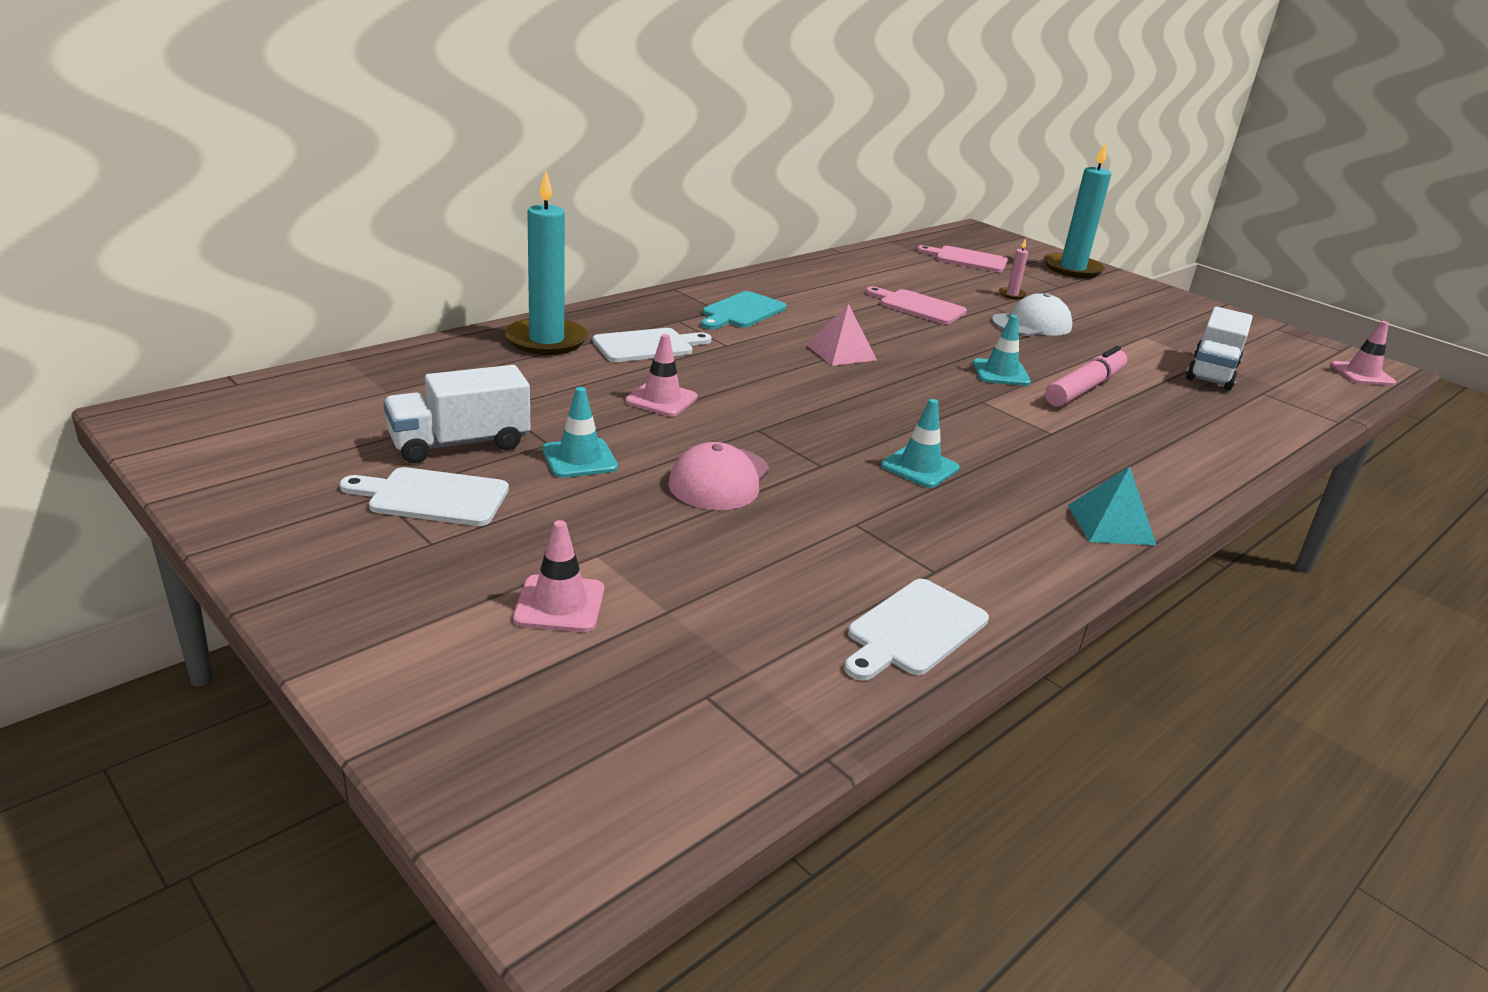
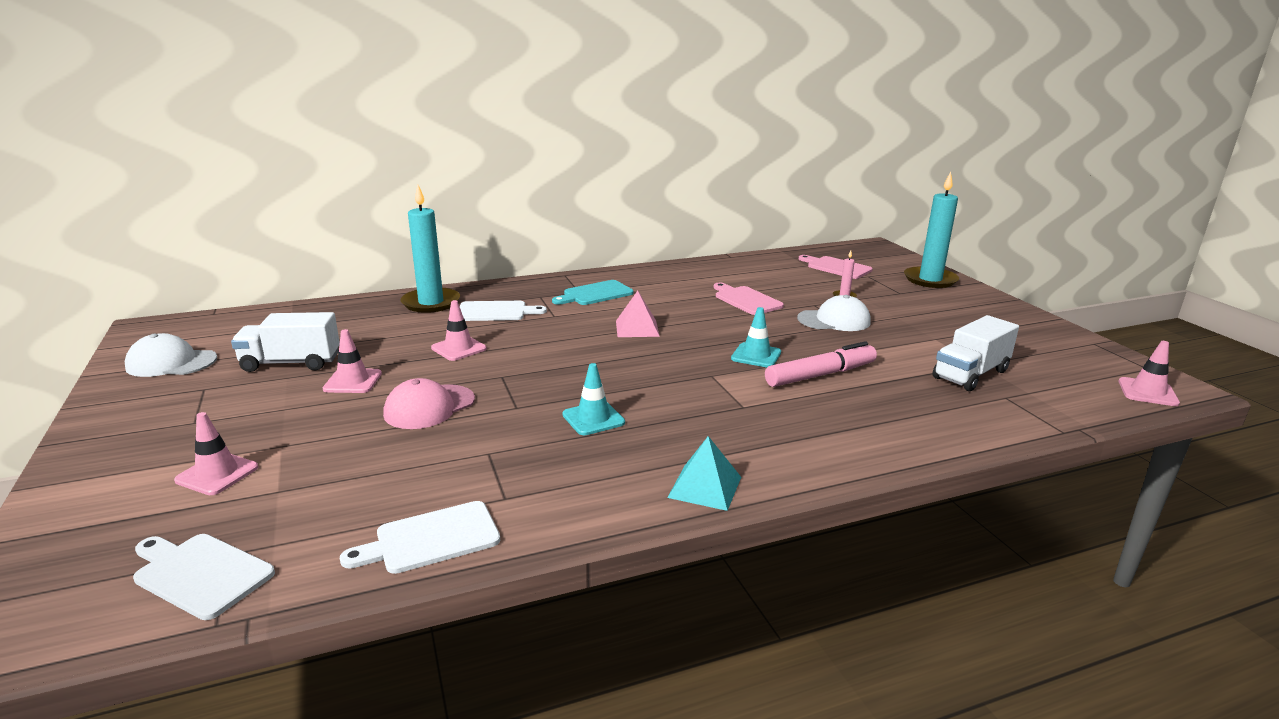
camera: 25 degrees right, 5 degrees down
(274, 465) = (171, 363): none -> white cap
(433, 497) = (232, 394): white cutting board -> white cutting board (200, 573)
(579, 459) = (353, 381): turquoise traffic cone -> pink traffic cone

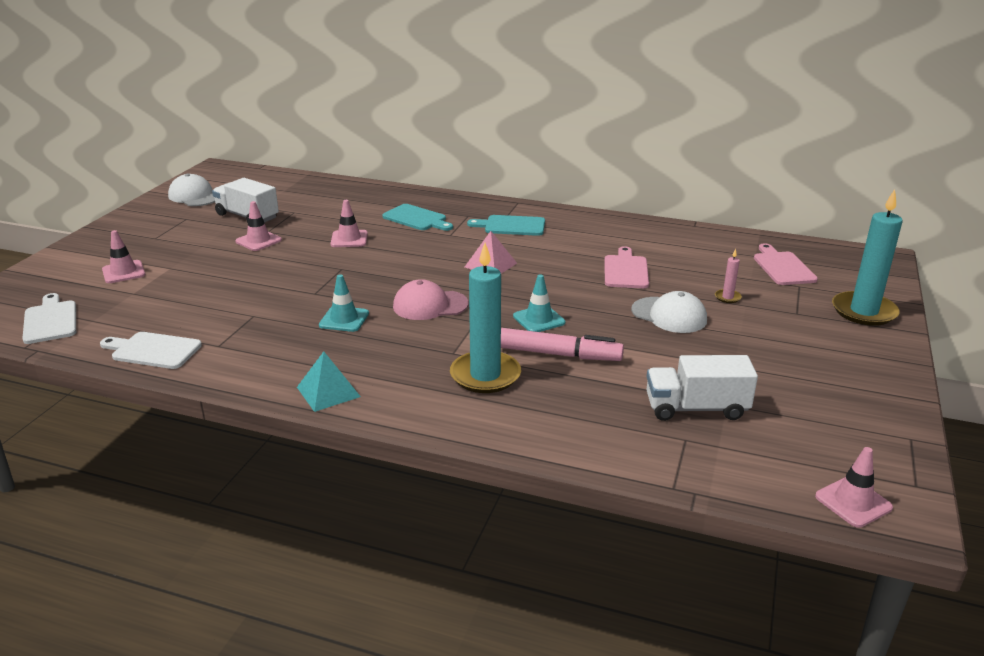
camera: 40 degrees right, 5 degrees up
(429, 407) = (270, 273): pink cap -> pink cap (430, 305)
(431, 303) = (387, 198): turquoise candle -> turquoise candle (485, 375)
(495, 312) = (417, 218): white cutting board -> turquoise cutting board

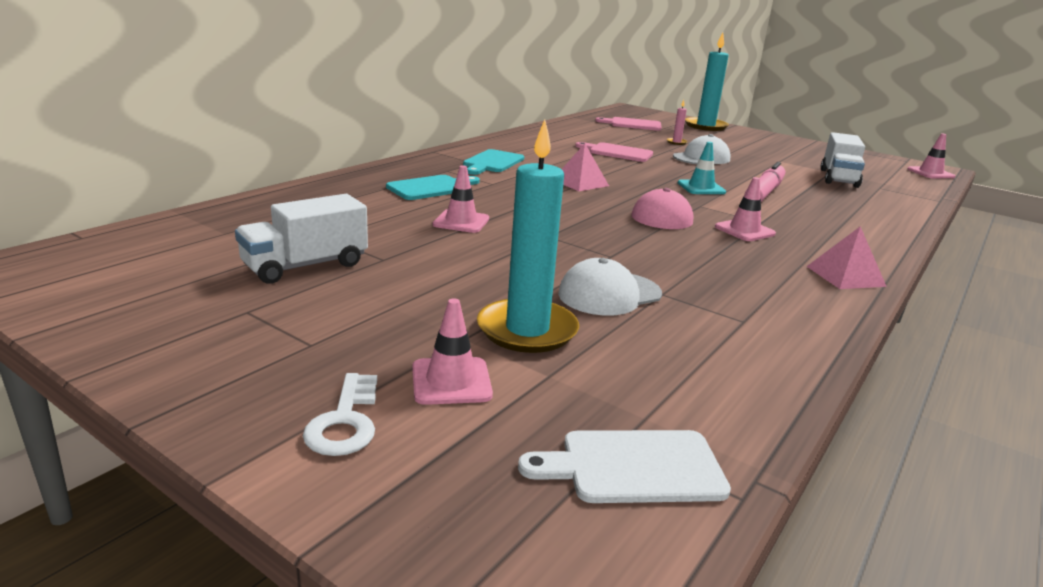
camera: 75 degrees left, 5 degrees down
(87, 258) = (345, 422): none -> white key
(153, 350) = (757, 366): white cutting board -> none
(194, 196) = (136, 296): white cap -> white cap (609, 294)
(258, 241) = (414, 268): pink traffic cone -> pink traffic cone (744, 230)
(328, 392) = (845, 276): turquoise pyramid -> pink pyramid
(344, 319) = (684, 251): turquoise traffic cone -> none
(485, 375) = (802, 218): turquoise candle -> turquoise candle (527, 330)

